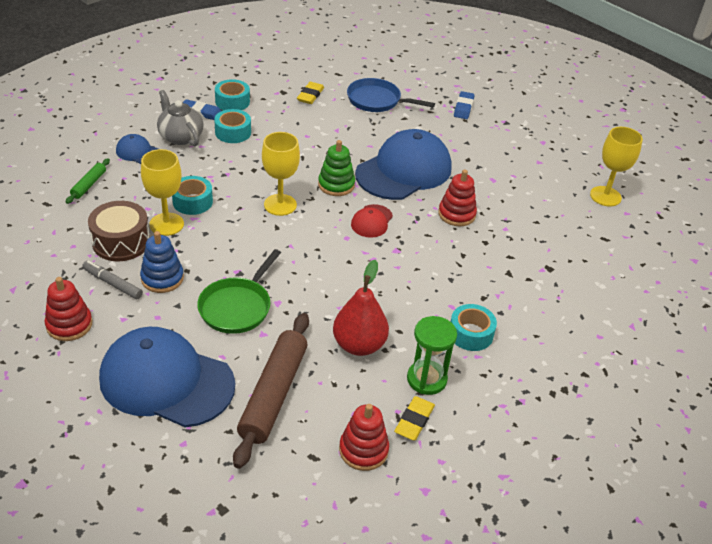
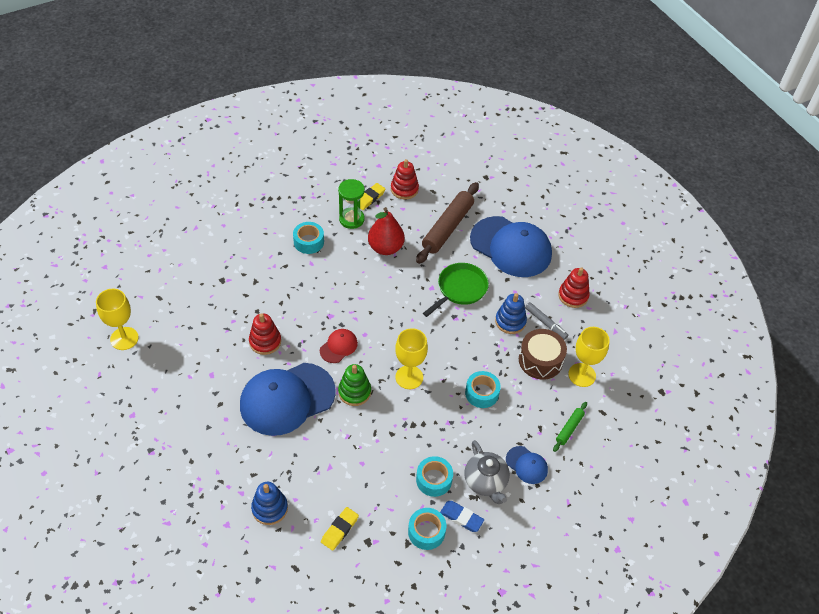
camera: 165 degrees left, 10 degrees up
(166, 224) = (504, 372): yellow goblet -> yellow goblet (582, 375)
(377, 101) = (270, 508): blue pan -> blue stacking toy
(463, 108) = (182, 481): blue eraser -> none

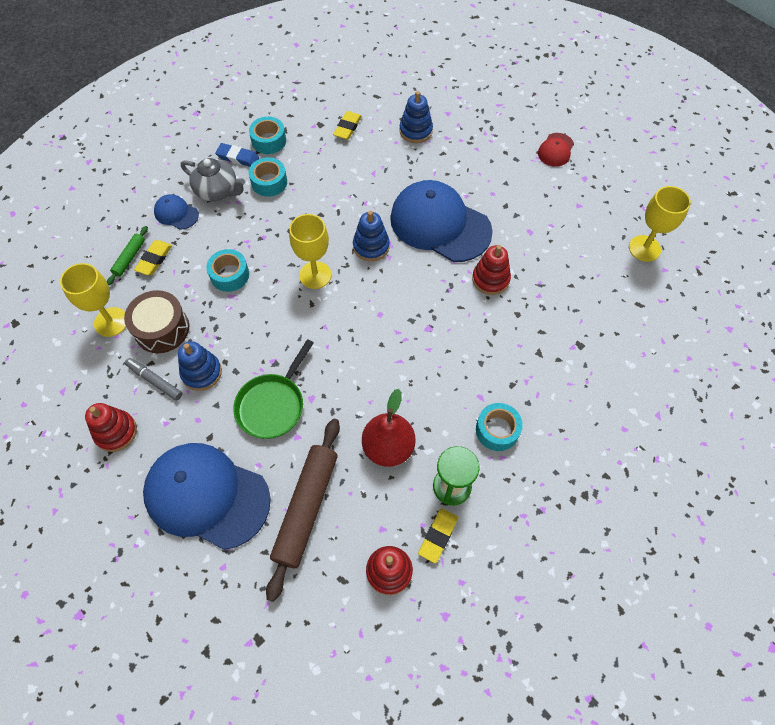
camera: 170 degrees right, 10 degrees up
(287, 399) = (440, 224): blue cap -> blue cap turned 105 degrees counterclockwise
(338, 346) = (405, 292): red cap -> red cap (555, 150)
(354, 392) = (371, 246): green stacking toy -> blue stacking toy
(485, 481) = (217, 191): grey teapot -> grey teapot turned 150 degrees clockwise
(547, 422) = (154, 259): none -> yellow eraser

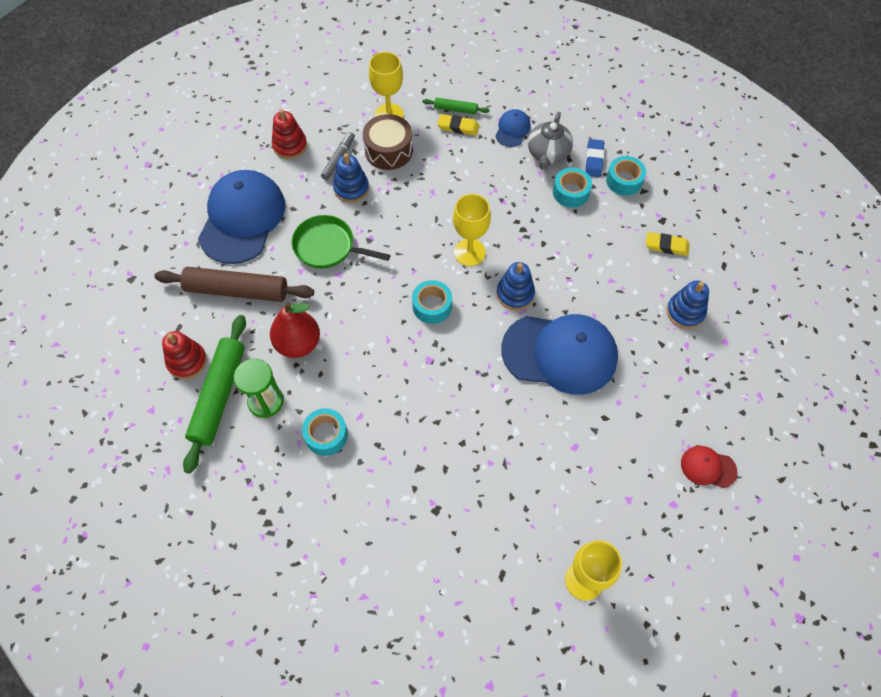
camera: 80 degrees right, 0 degrees up
(230, 275) = (454, 185): turquoise tape -> turquoise tape (432, 306)
(438, 536) = (219, 395): yellow eraser -> green rolling pin
(440, 224) = (560, 353): blue cap -> blue cap turned 75 degrees clockwise
(490, 279) = (500, 411): red stacking toy -> none

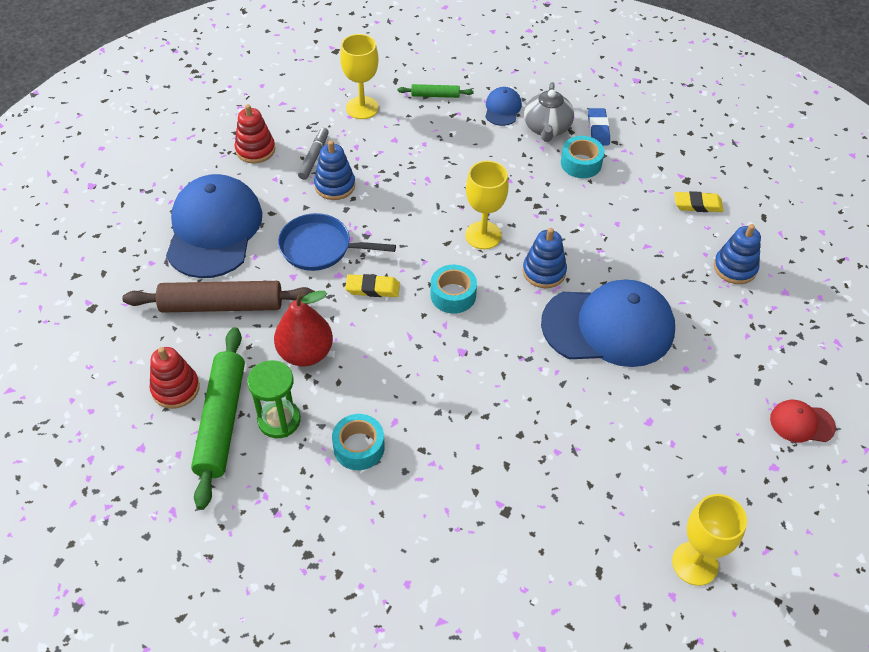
camera: 10 degrees left, 10 degrees down
(328, 247) = (320, 248): green pan -> blue pan
(388, 150) = (369, 143): brown drum -> none
(458, 127) = (442, 112): yellow eraser -> yellow eraser (372, 288)
(624, 181) = (635, 146): turquoise tape -> none

